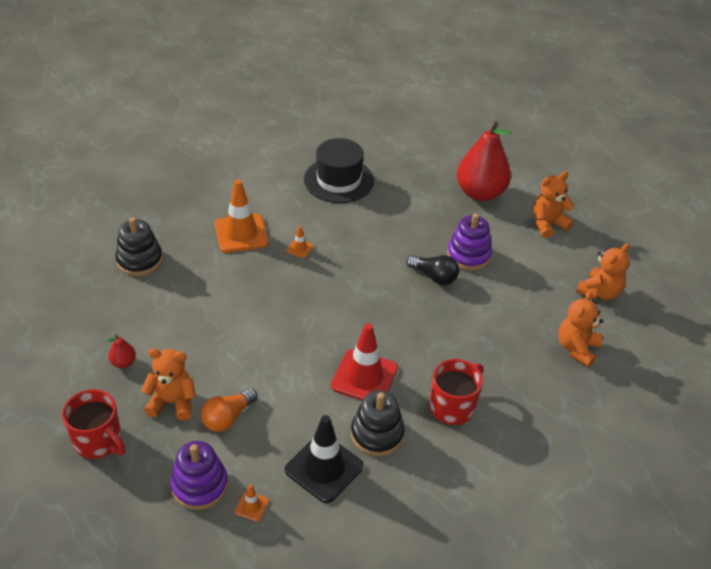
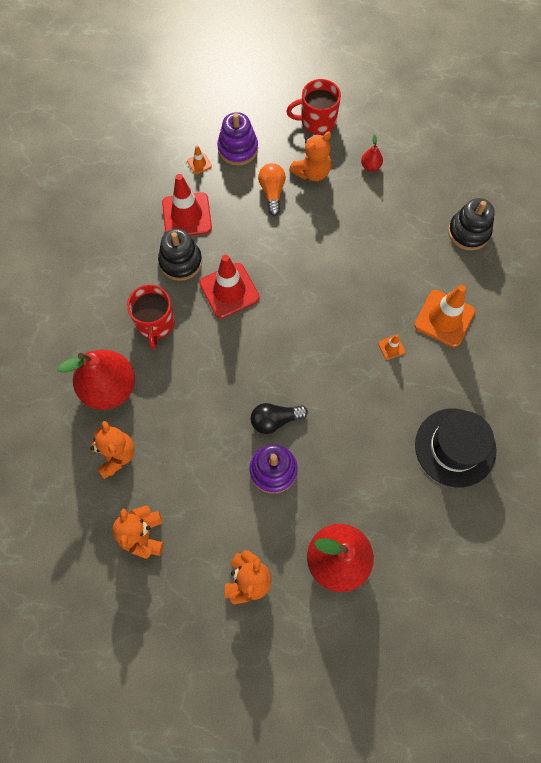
camera: 135 degrees right, 25 degrees up
(324, 468) = (187, 215): black traffic cone -> red traffic cone
(540, 393) = (109, 388): none -> red pear

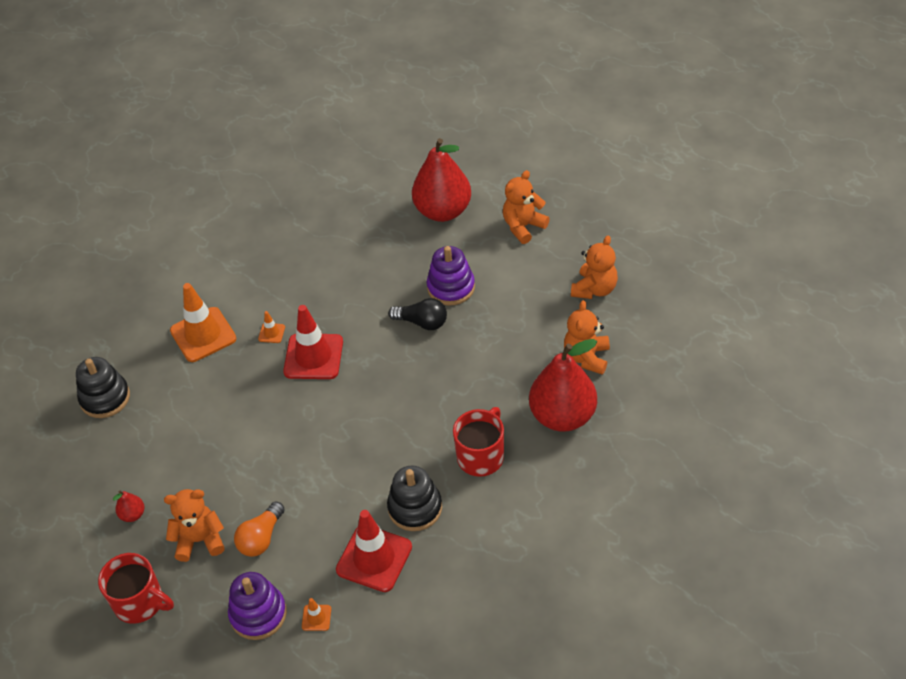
camera: 145 degrees left, 20 degrees down
(229, 290) = (384, 453): red traffic cone -> red traffic cone (313, 357)
(455, 447) = (287, 240): black hat -> none

